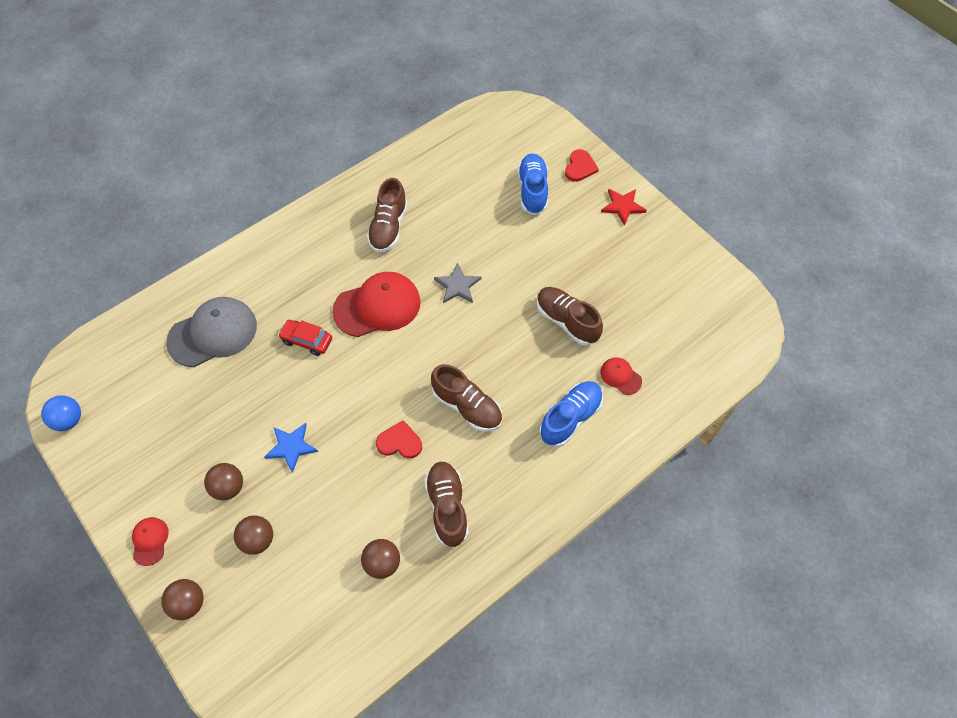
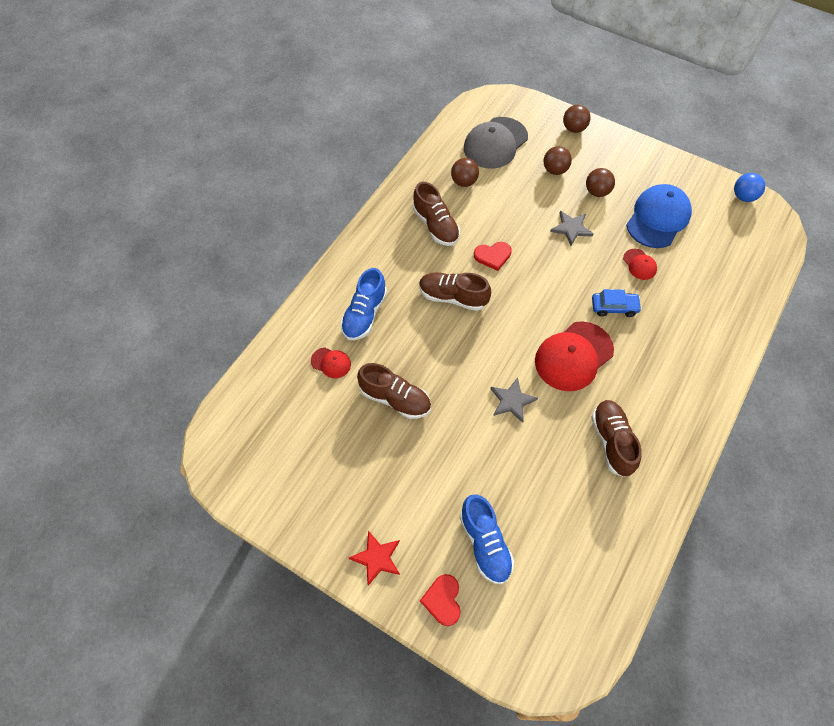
camera: 160 degrees right, 0 degrees up
(150, 541) = (624, 150): red cap -> red cap (639, 264)
(185, 426) = (658, 218): none -> blue cap
(213, 333) = (694, 288): grey cap -> grey cap (495, 143)
(291, 447) = (571, 228): blue star -> grey star
(307, 340) = (614, 307): red car -> blue car

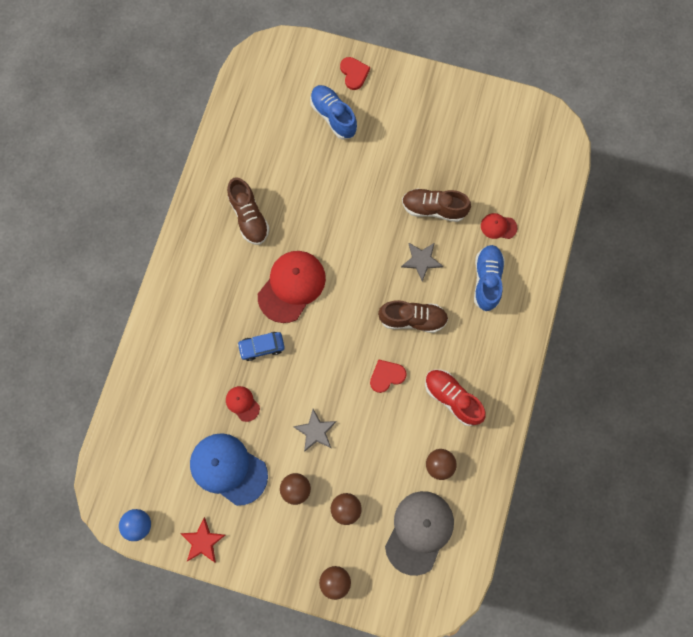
camera: 165 degrees right, 15 degrees up
(377, 558) = (408, 88): red star -> red star (203, 541)
(435, 225) = (452, 398): brown shoe -> red shoe
(512, 401) = (337, 231): grey star -> grey star (421, 260)
(658, 218) = (228, 468): blue cap -> blue cap turned 105 degrees clockwise

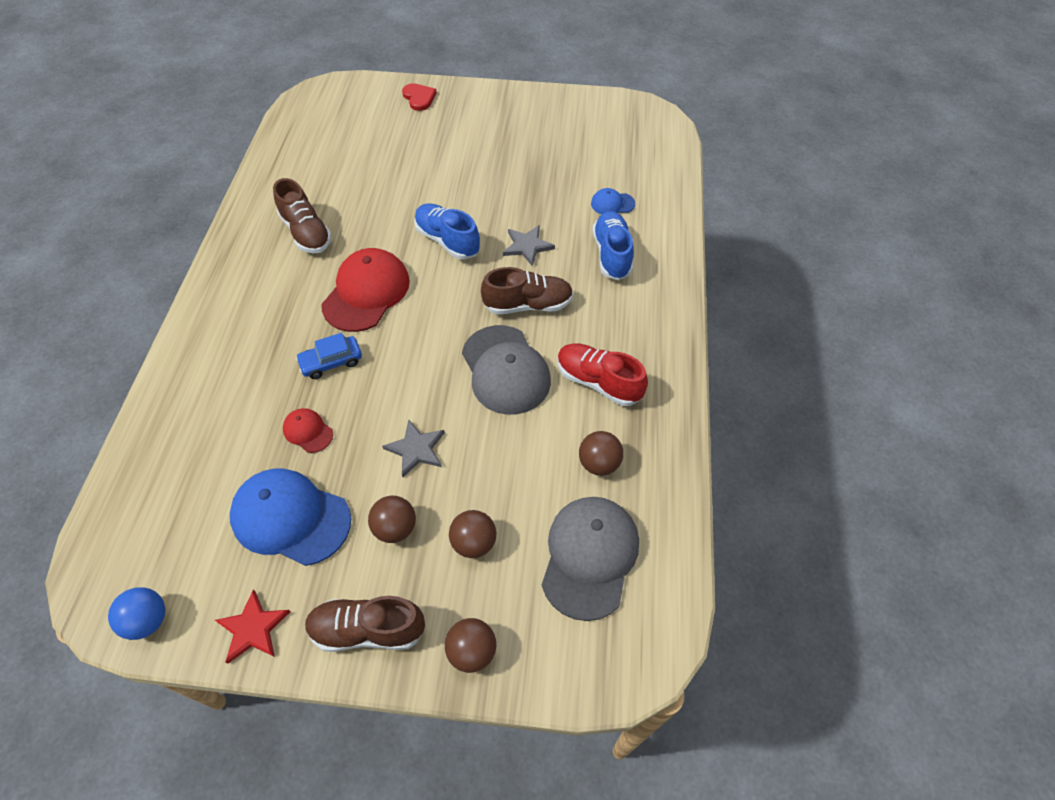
camera: 10 degrees left, 20 degrees down
(333, 116) = (400, 134): blue shoe -> blue shoe (447, 241)
(386, 376) = (505, 370): red heart -> grey cap
(433, 209) = (532, 197): brown shoe -> brown shoe (368, 630)
(498, 227) = (612, 204): red cap -> blue cap

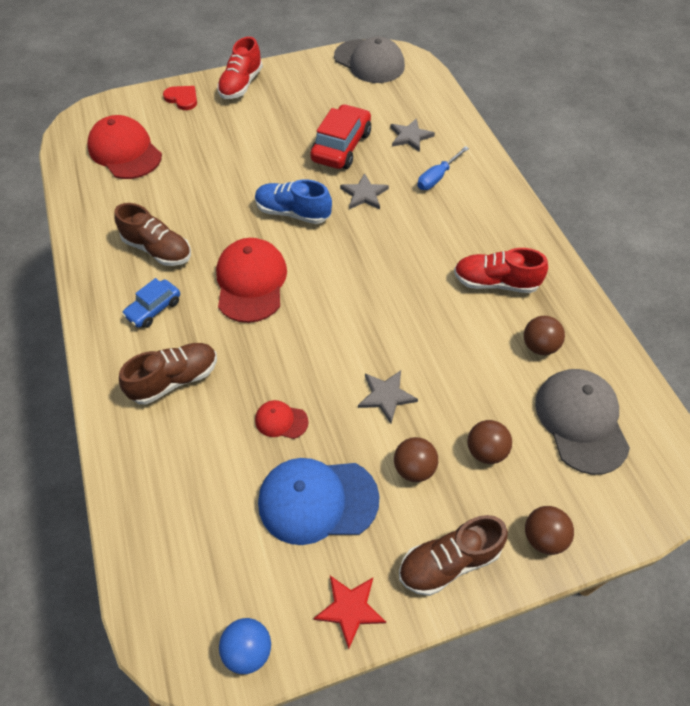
camera: 25 degrees left, 0 degrees up
(331, 362) = (261, 353): blue car -> blue car (154, 309)
(337, 132) = (125, 151): none -> red cap
(481, 101) = (241, 85): none -> red shoe
(505, 370) = (415, 302): grey cap -> grey cap (369, 62)
(528, 305) = (397, 242): brown shoe -> brown shoe (175, 380)
(536, 191) = (341, 146): none -> red car
(612, 204) = (410, 136): blue cap -> grey star
(612, 254) = (437, 177): blue shoe -> blue screwdriver

